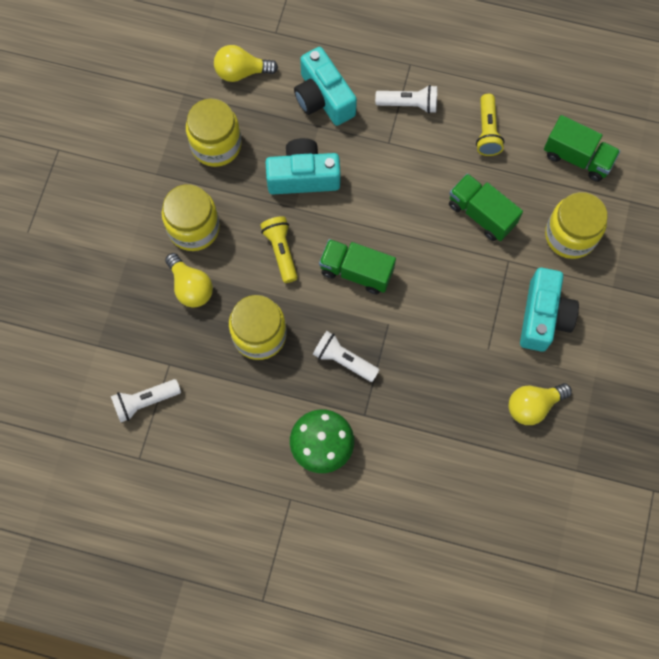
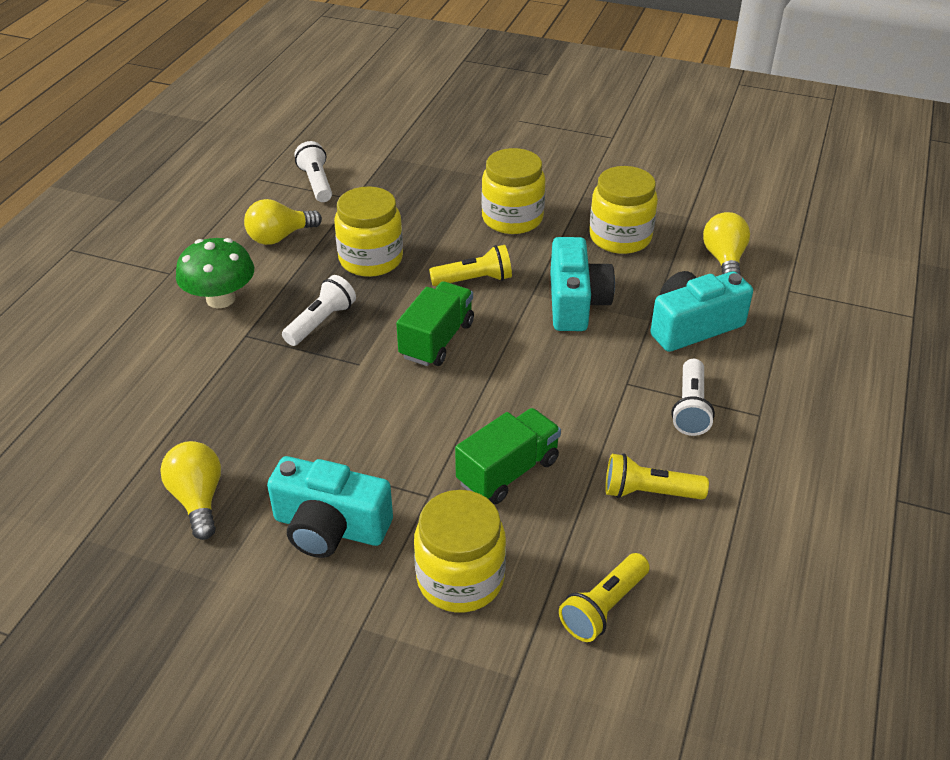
camera: 95 degrees right, 30 degrees down
(190, 287) = (439, 214): yellow light bulb -> yellow light bulb (279, 237)
(577, 157) = (603, 607): green truck -> yellow flashlight

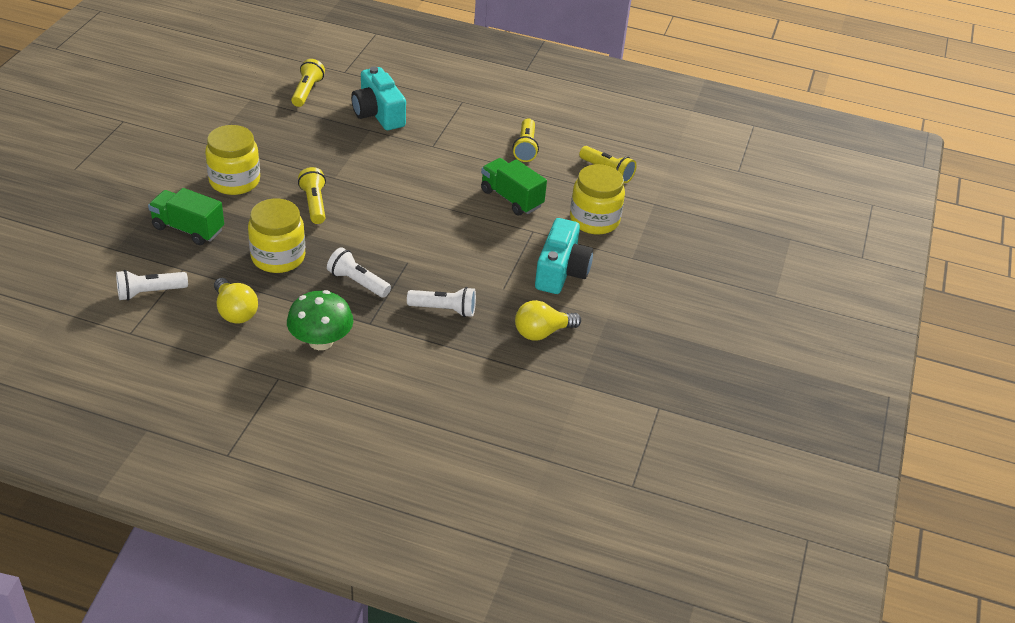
camera: 95 degrees left, 0 degrees up
(437, 340) = (384, 224): green truck -> green truck (188, 229)
(576, 303) = (347, 159): turquoise camera -> none
(620, 237) = (271, 132): yellow jar -> none
(690, 408) = (456, 125): white flashlight -> white flashlight (444, 310)
(724, 260) = (307, 91): yellow light bulb -> yellow flashlight

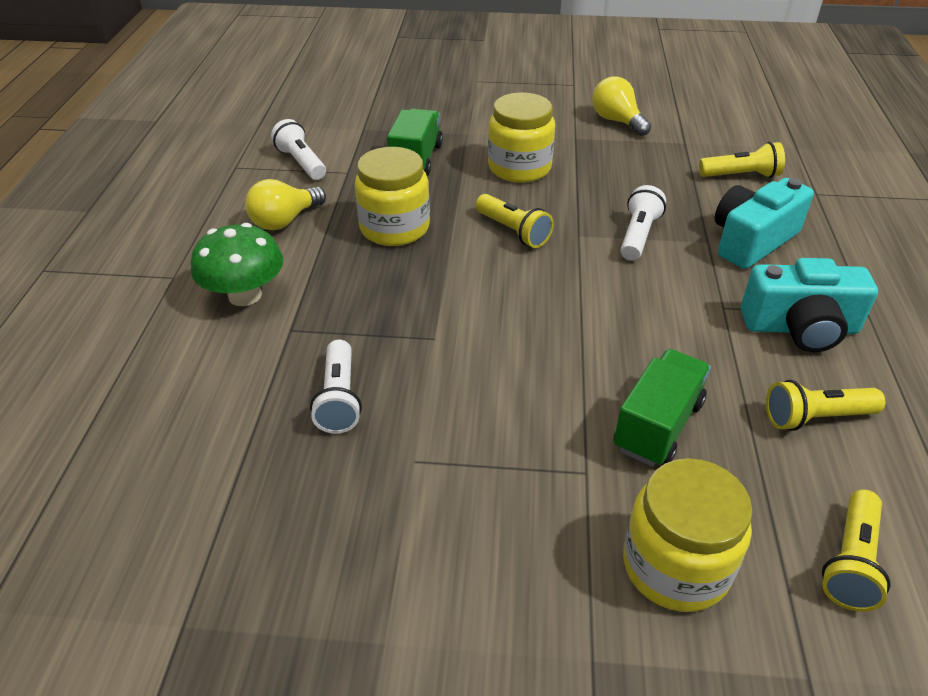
camera: 80 degrees right, 0 degrees up
(314, 204) = (513, 231): yellow flashlight -> yellow flashlight turned 75 degrees clockwise
(357, 282) = (371, 301): white flashlight -> white flashlight (638, 235)
(542, 332) = (314, 538): yellow light bulb -> yellow light bulb (617, 121)
(561, 271) = (492, 537): turquoise camera -> turquoise camera (800, 328)

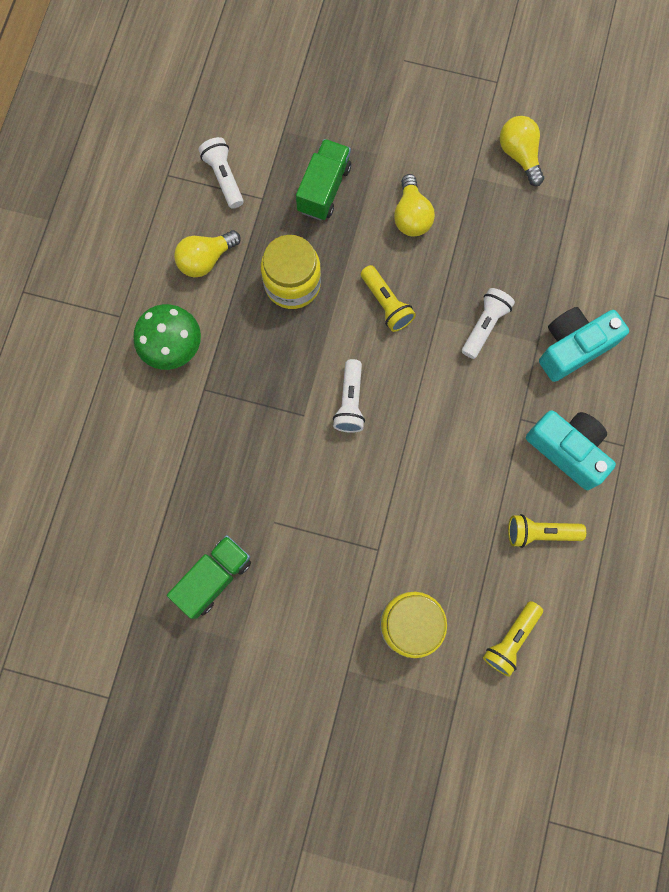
camera: 10 degrees right, 35 degrees up
(339, 399) = (232, 462): white flashlight -> white flashlight (350, 402)
(519, 168) = (411, 216): yellow jar -> yellow light bulb
(658, 426) = (434, 521): green truck -> green truck (214, 578)
(741, 176) = (600, 259): yellow flashlight -> none
(800, 328) = (567, 450): turquoise camera -> turquoise camera turned 150 degrees counterclockwise

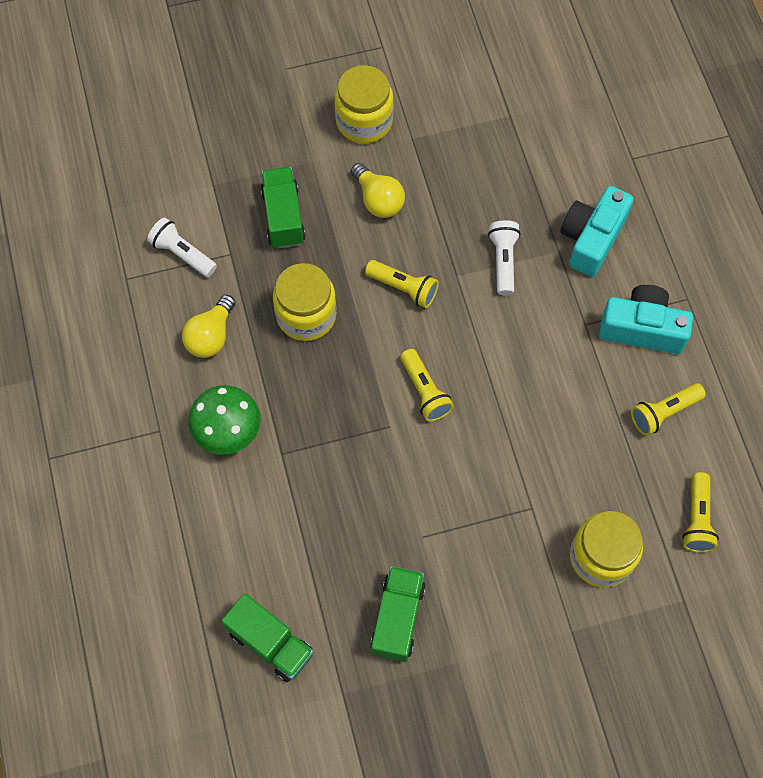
camera: 30 degrees left, 10 degrees down
(103, 539) = (270, 643): none -> green truck
(350, 402) = (425, 391): white flashlight -> yellow flashlight
(441, 140) = (364, 121): none -> yellow jar
(519, 155) = (441, 99): yellow light bulb -> none

